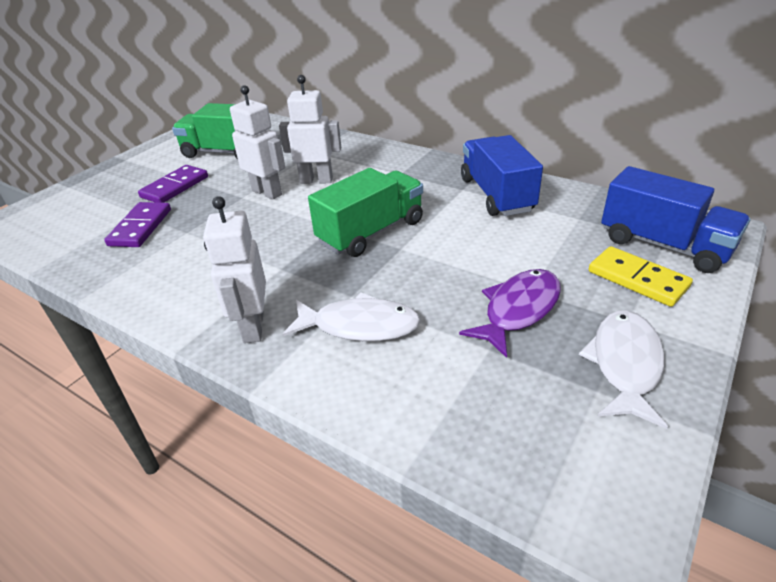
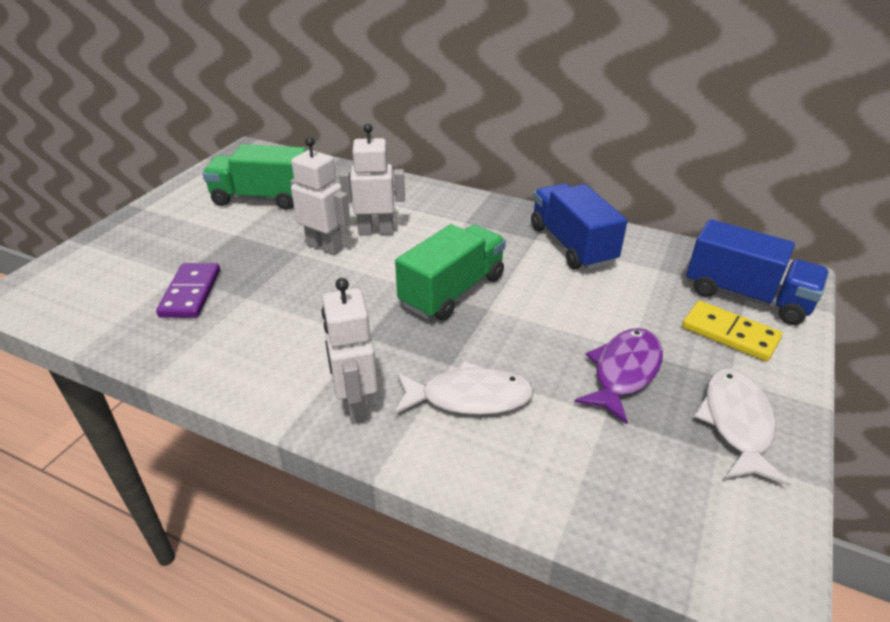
camera: 10 degrees left, 0 degrees up
(175, 187) = (215, 242): purple domino -> none

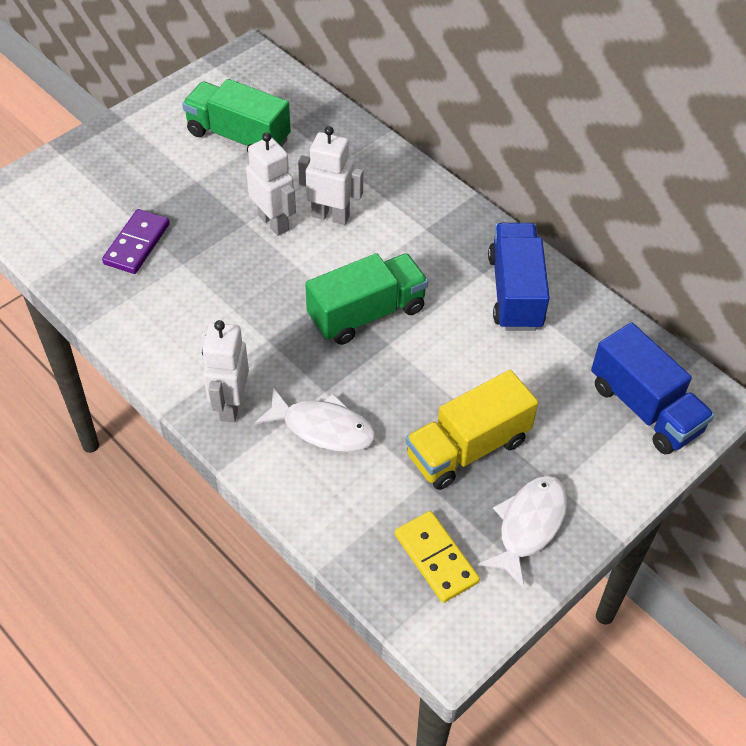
camera: 20 degrees right, 15 degrees up
(624, 372) = (467, 448): purple fish -> yellow truck
(729, 334) = (594, 442): yellow domino -> yellow domino (436, 558)

